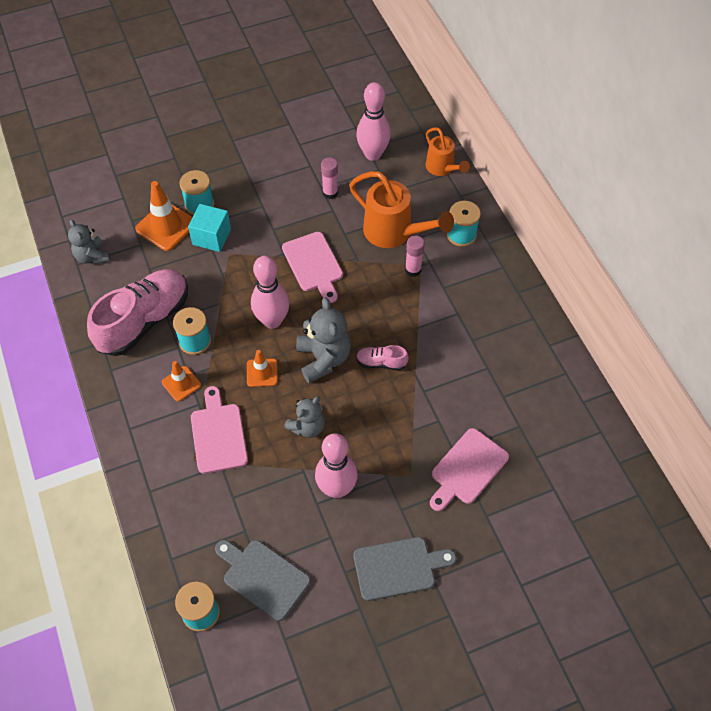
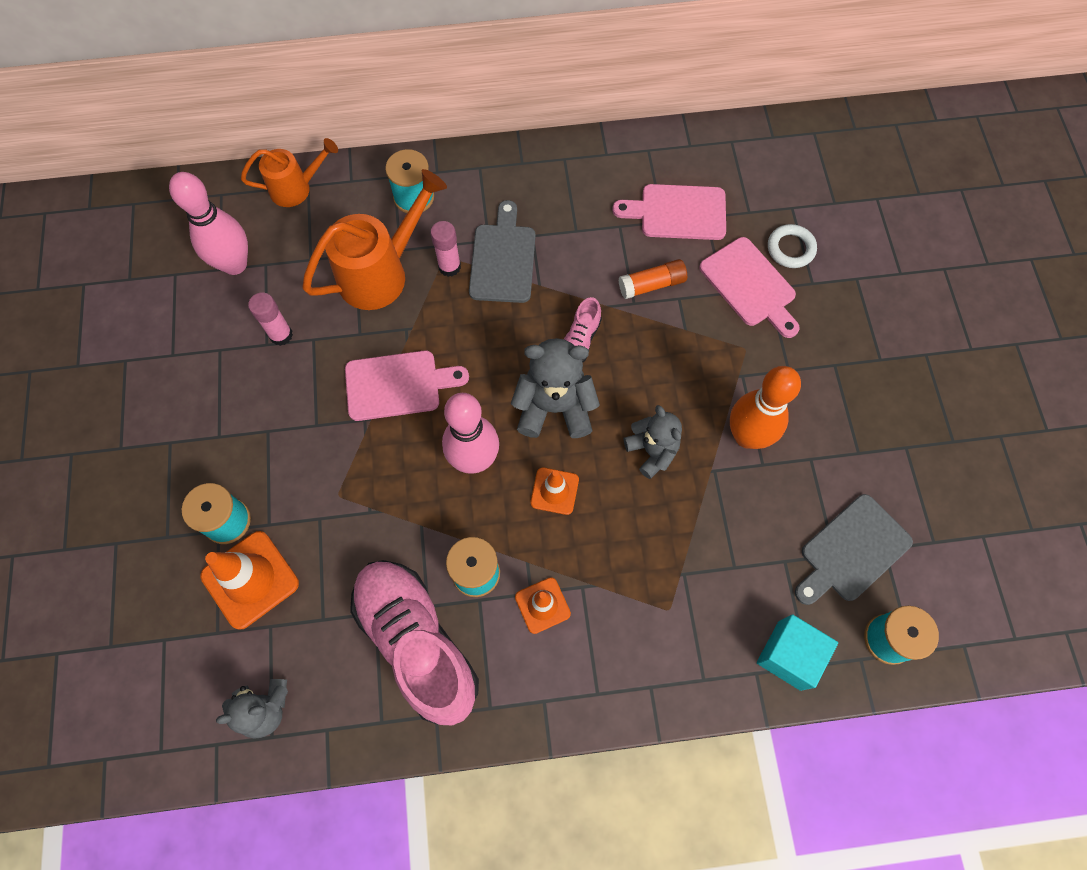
camera: 75 degrees left, 10 degrees up
(211, 237) = (297, 514): turquoise cube -> turquoise cube (789, 655)
(218, 434) = (636, 568): pink cutting board -> pink cutting board (677, 212)
(336, 488) = (747, 436): pink bowling pin -> orange bowling pin
(398, 568) = (862, 392): grey cutting board -> grey cutting board (503, 259)
(443, 400) = (651, 285): none -> orange glue stick
(513, 494) = (790, 249): none -> white ring

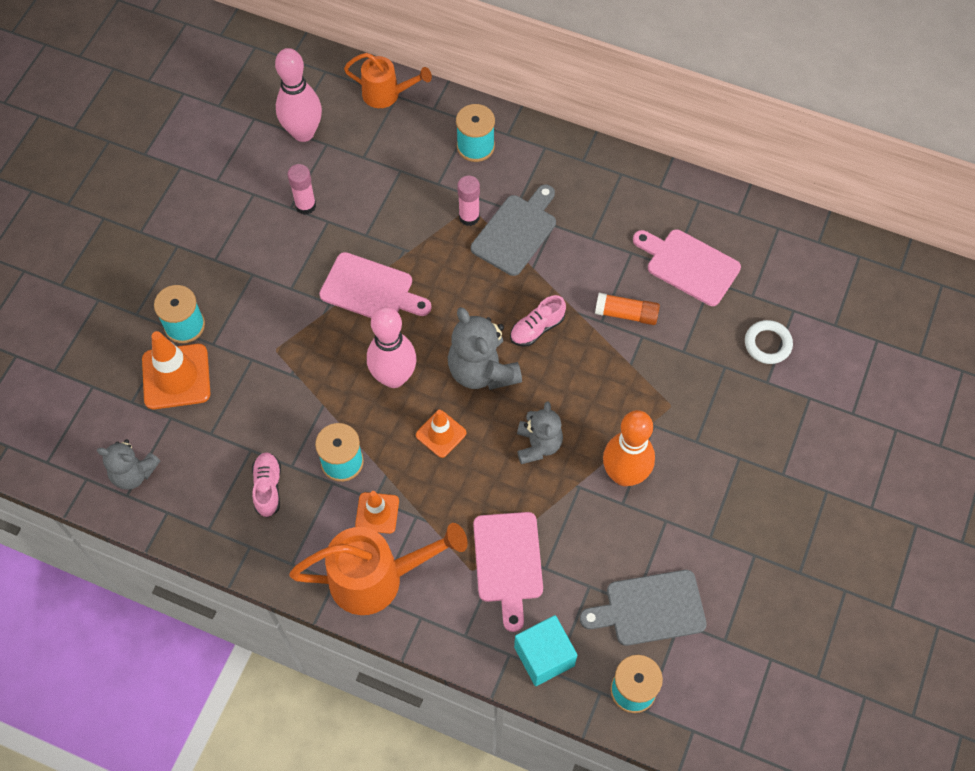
camera: 30 degrees right, 5 degrees down
(381, 273) = (411, 195): orange watering can -> orange watering can (376, 578)
(417, 642) = (268, 488): pink shoe -> pink shoe, size x0.44
(554, 407) = (482, 370): grey teddy bear -> grey teddy bear turned 150 degrees counterclockwise
(750, 286) = (710, 357): pink cutting board -> pink cutting board (508, 562)

